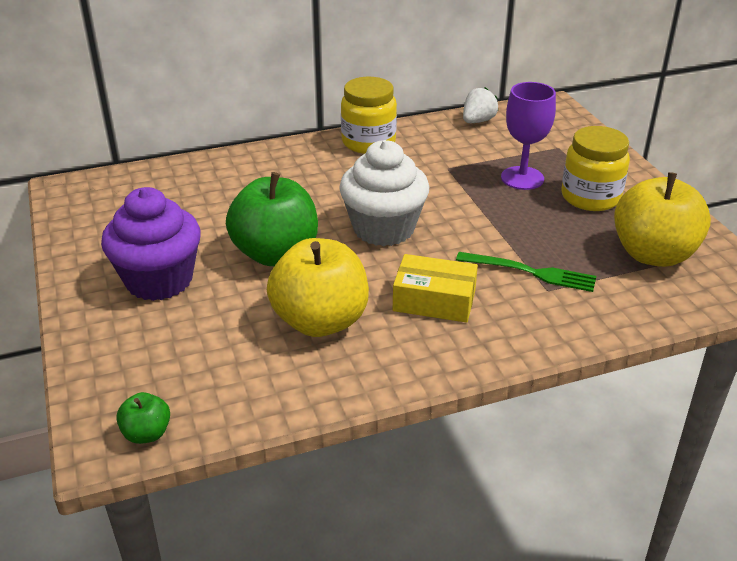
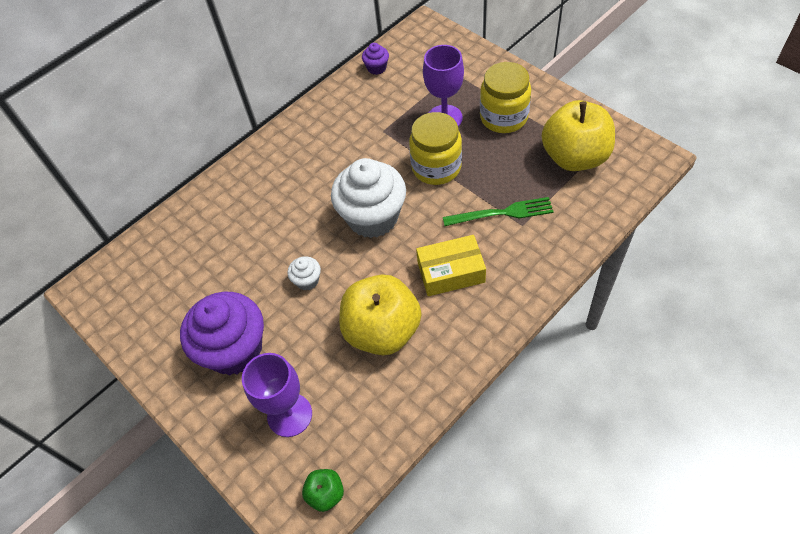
camera: 20 degrees left, 20 degrees up
(167, 352) = (289, 415): none -> purple goblet
(276, 254) = (307, 280): green apple -> white cupcake
(368, 142) = (305, 128): yellow jar -> yellow jar (436, 167)
(478, 121) = (376, 68): white strawberry -> purple cupcake

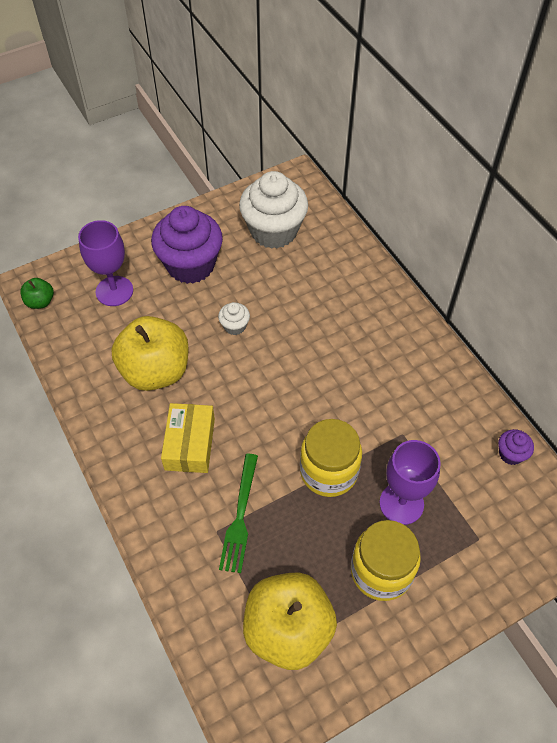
camera: 100 degrees right, 0 degrees up
(373, 217) = (285, 394): white cupcake -> white cupcake (273, 231)

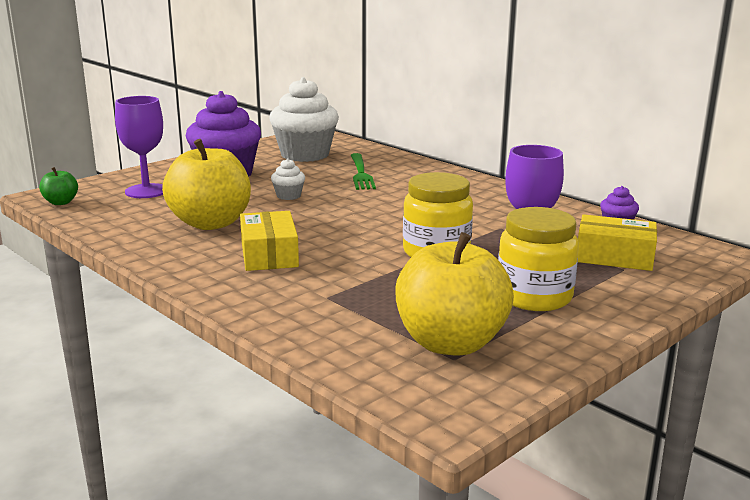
camera: 15 degrees left, 35 degrees down
(240, 516) = (350, 286): green fork -> green fork (361, 173)
(481, 514) = (614, 257): none -> yellow box

